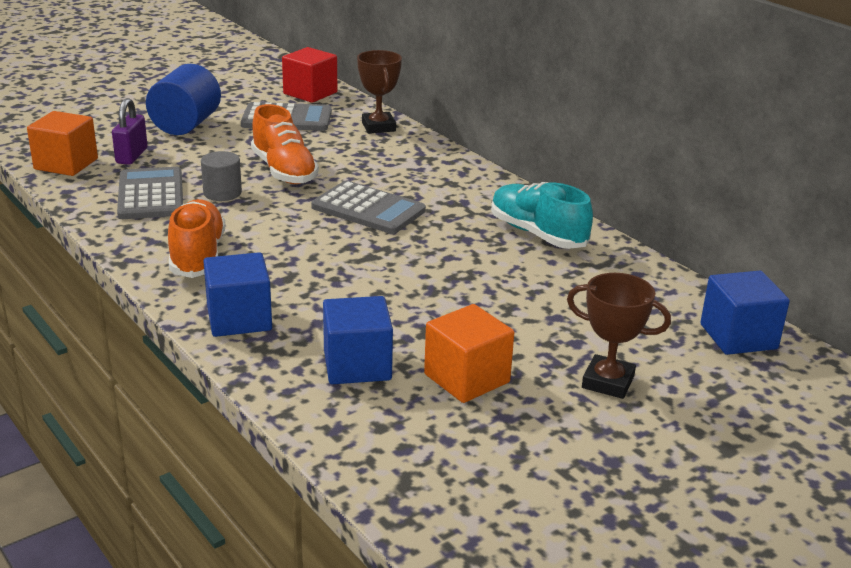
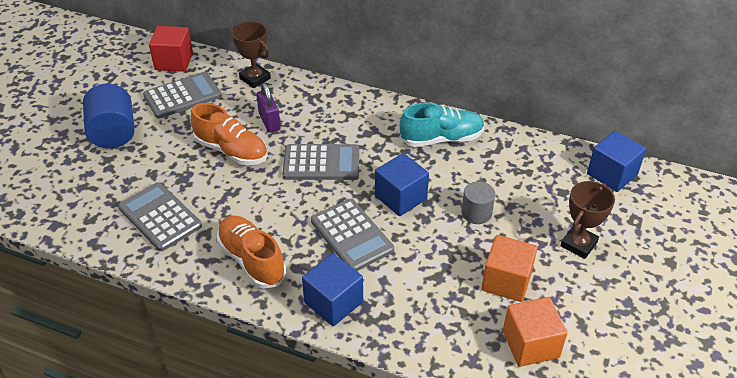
camera: 30 degrees left, 15 degrees up
(66, 164) = (62, 214): orange cube -> orange cube (530, 344)
(132, 156) = (105, 183): purple padlock -> purple padlock (269, 121)
(222, 193) = (209, 192): grey cylinder -> grey cylinder (476, 213)
(328, 274) = (352, 235): none -> grey calculator
(357, 365) = (439, 304): blue cube -> blue cube (400, 197)
(537, 234) = (441, 139): turquoise shoe -> turquoise shoe turned 150 degrees clockwise
(608, 382) = (578, 244): brown trophy -> brown trophy turned 45 degrees counterclockwise

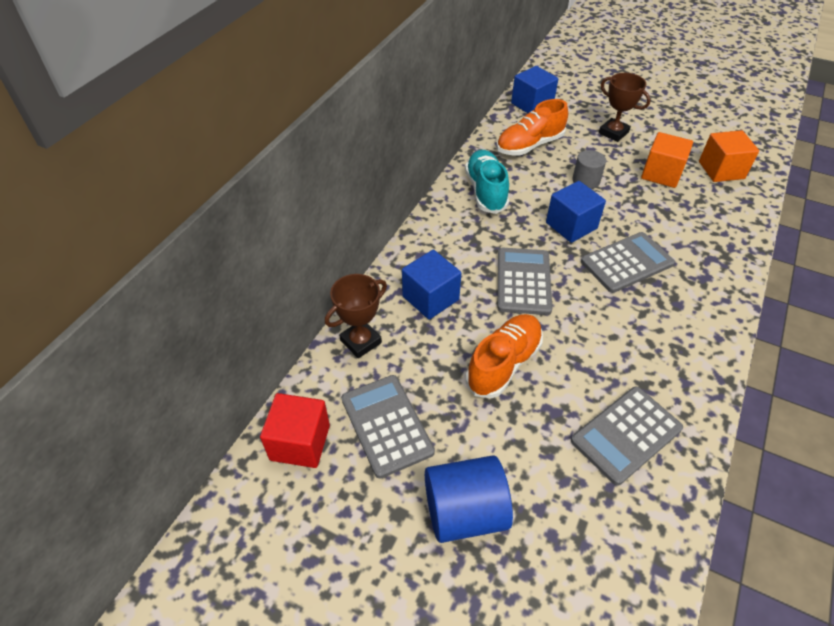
camera: 85 degrees left, 5 degrees up
(252, 260) = (676, 341): orange shoe -> orange shoe (529, 145)
(269, 121) = (450, 326): purple padlock -> none
(333, 302) = (713, 279): blue cube -> blue cube (430, 298)

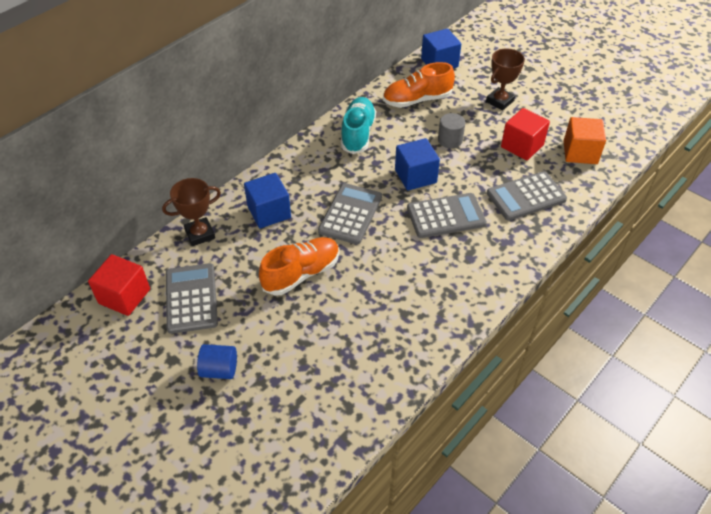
camera: 15 degrees right, 0 degrees up
(465, 512) = (219, 370): blue cylinder -> blue cylinder, size x0.60
(613, 133) = (500, 101): brown trophy -> brown trophy turned 75 degrees clockwise
(626, 435) = (369, 346): grey calculator -> grey calculator (526, 196)
(661, 174) = (522, 146): orange cube -> red cube

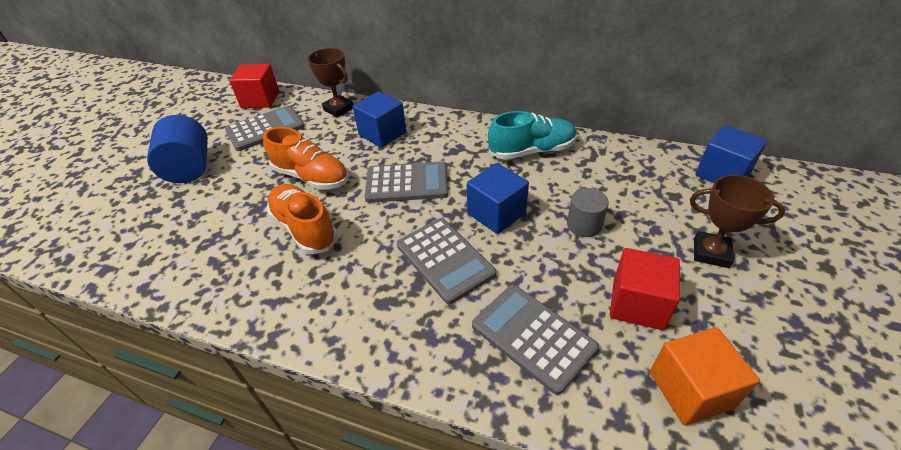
camera: 70 degrees right, 5 degrees down
(219, 370) = (189, 168): blue cylinder -> blue cylinder, size x1.66
(417, 100) = (630, 176): orange shoe -> orange shoe (304, 228)

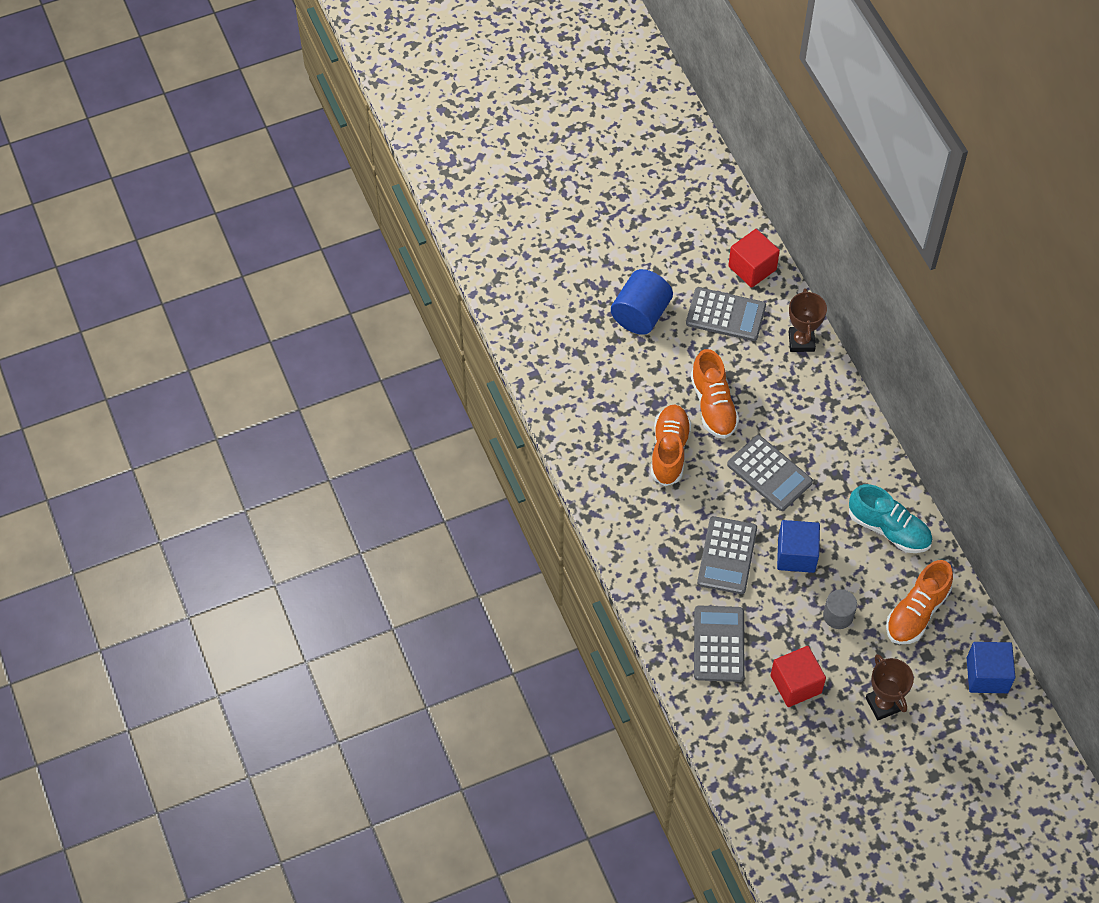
camera: 45 degrees right, 15 degrees up
(382, 134) = (804, 405): blue cube -> none
(624, 178) = (916, 612): none -> orange shoe
(690, 389) = (758, 738): orange cube -> none

